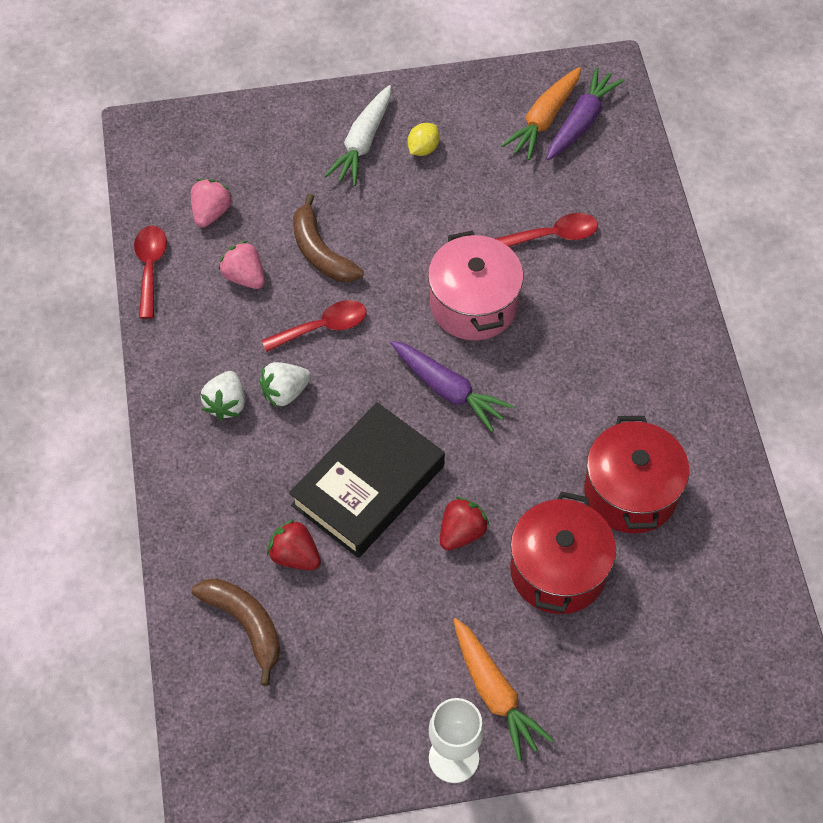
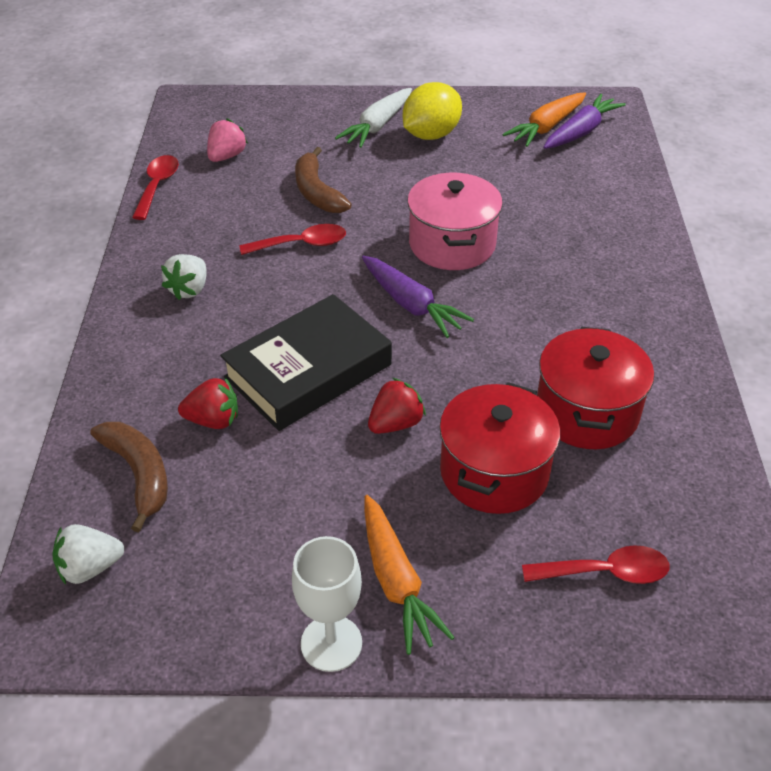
camera: 10 degrees right, 15 degrees down
(244, 277) = (241, 201): pink strawberry -> none
(285, 392) = (249, 287): white strawberry -> white strawberry (90, 568)
(295, 555) = (213, 420): red strawberry -> red strawberry turned 135 degrees clockwise
(423, 149) = (431, 135): yellow lemon -> yellow lemon, size x1.94
(553, 235) = (540, 204): red spoon -> red spoon (605, 572)

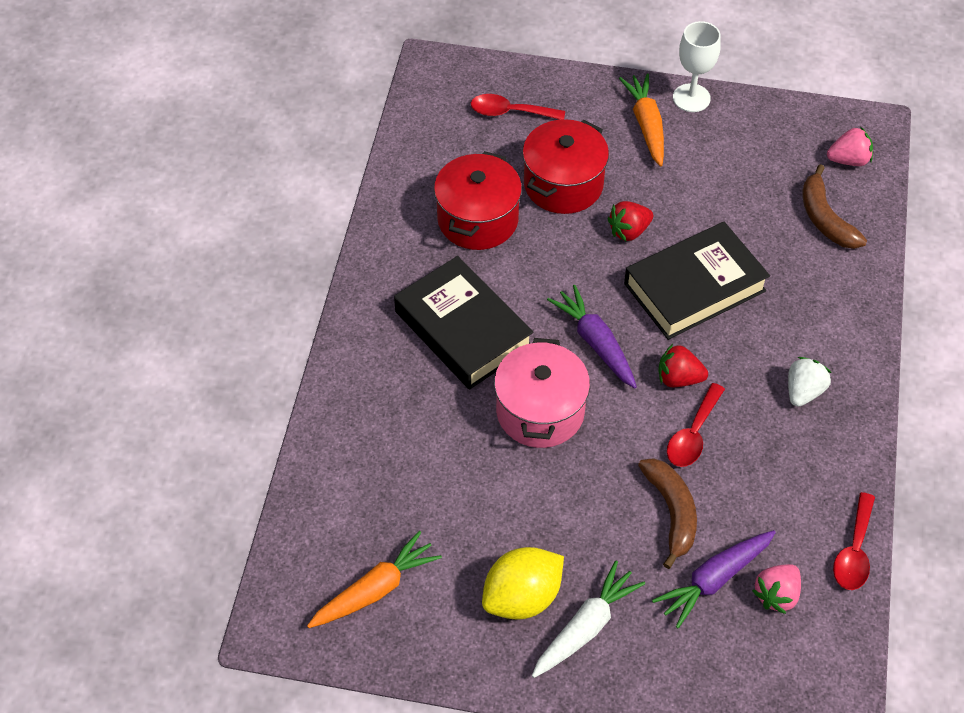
camera: 170 degrees left, 10 degrees up
(90, 568) = (848, 160): white strawberry -> pink strawberry
(213, 420) = (772, 254): red strawberry -> red strawberry (678, 378)
(301, 244) = (693, 434): red spoon -> red spoon turned 60 degrees counterclockwise
(554, 299) = (463, 329): none -> black book
(581, 132) = (337, 573): purple carrot -> purple carrot (714, 579)

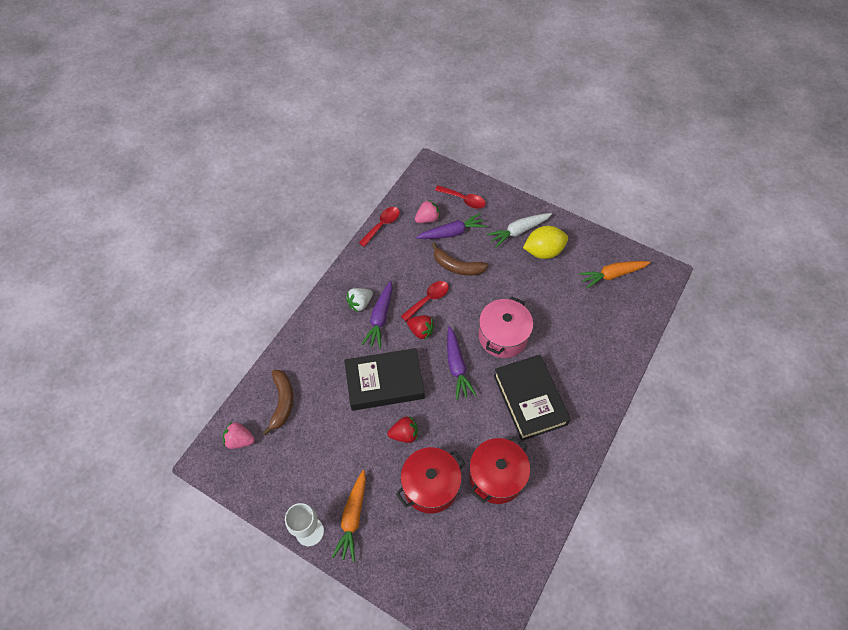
camera: 160 degrees left, 5 degrees up
(510, 112) = (442, 566): red spoon -> red spoon (464, 200)
(671, 512) = (457, 266): brown banana -> brown banana turned 75 degrees counterclockwise
(756, 378) = (380, 318): none -> purple carrot

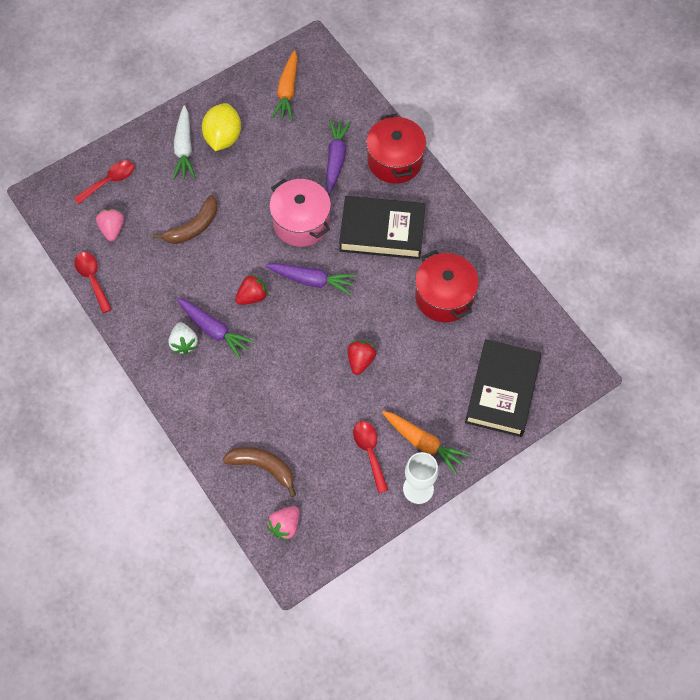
camera: 65 degrees left, 5 degrees up
(384, 382) = (293, 356): black book -> black book (502, 391)
(428, 299) = (218, 273): red spoon -> red spoon (370, 452)
(430, 486) = (425, 359): red pot -> red pot (395, 161)
(452, 233) = (146, 213): purple carrot -> purple carrot (336, 159)

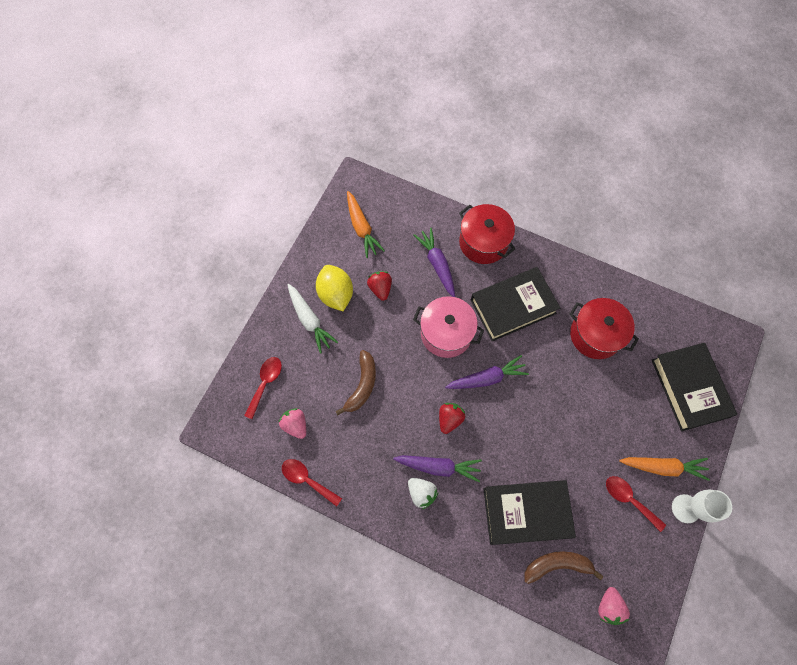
camera: 30 degrees left, 5 degrees up
(266, 410) = (526, 512): none -> black book
(360, 360) = (569, 425): red strawberry -> red strawberry (380, 288)

